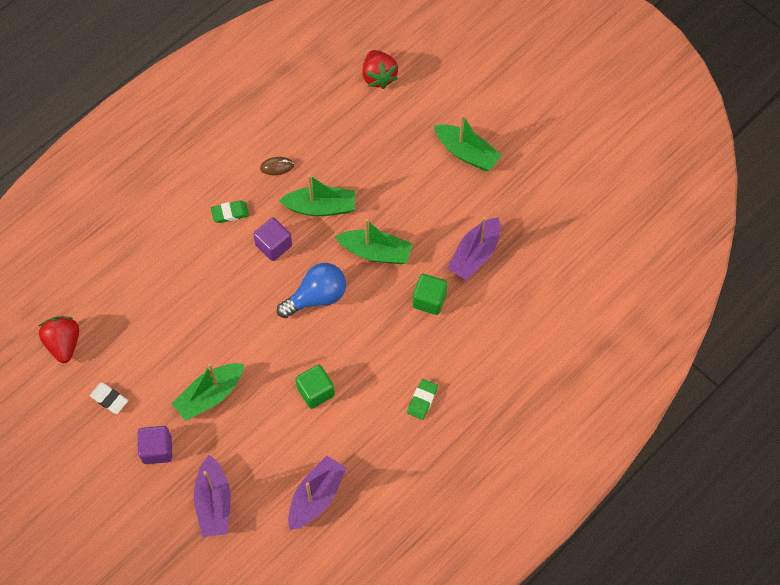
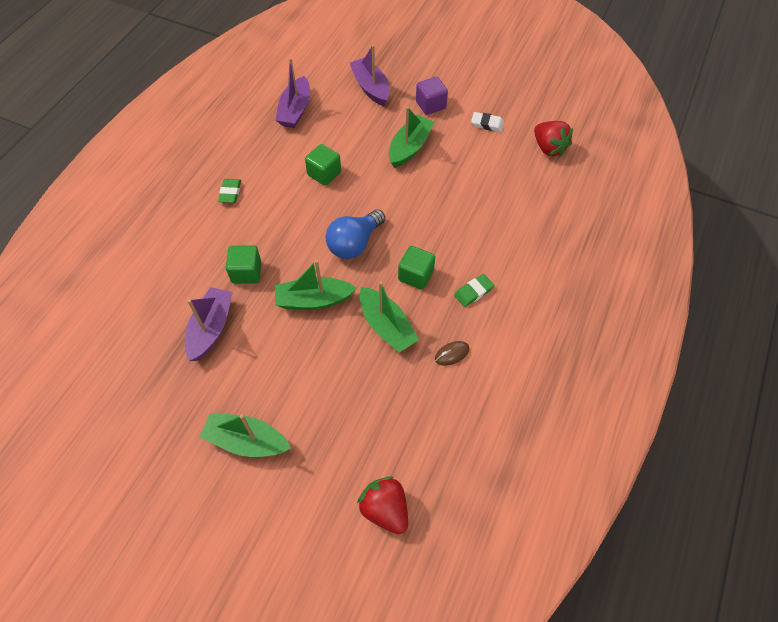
camera: 160 degrees right, 5 degrees down
(274, 245) = (416, 275): purple cube -> green cube
(321, 207) = (386, 326): green boat -> green boat turned 105 degrees counterclockwise

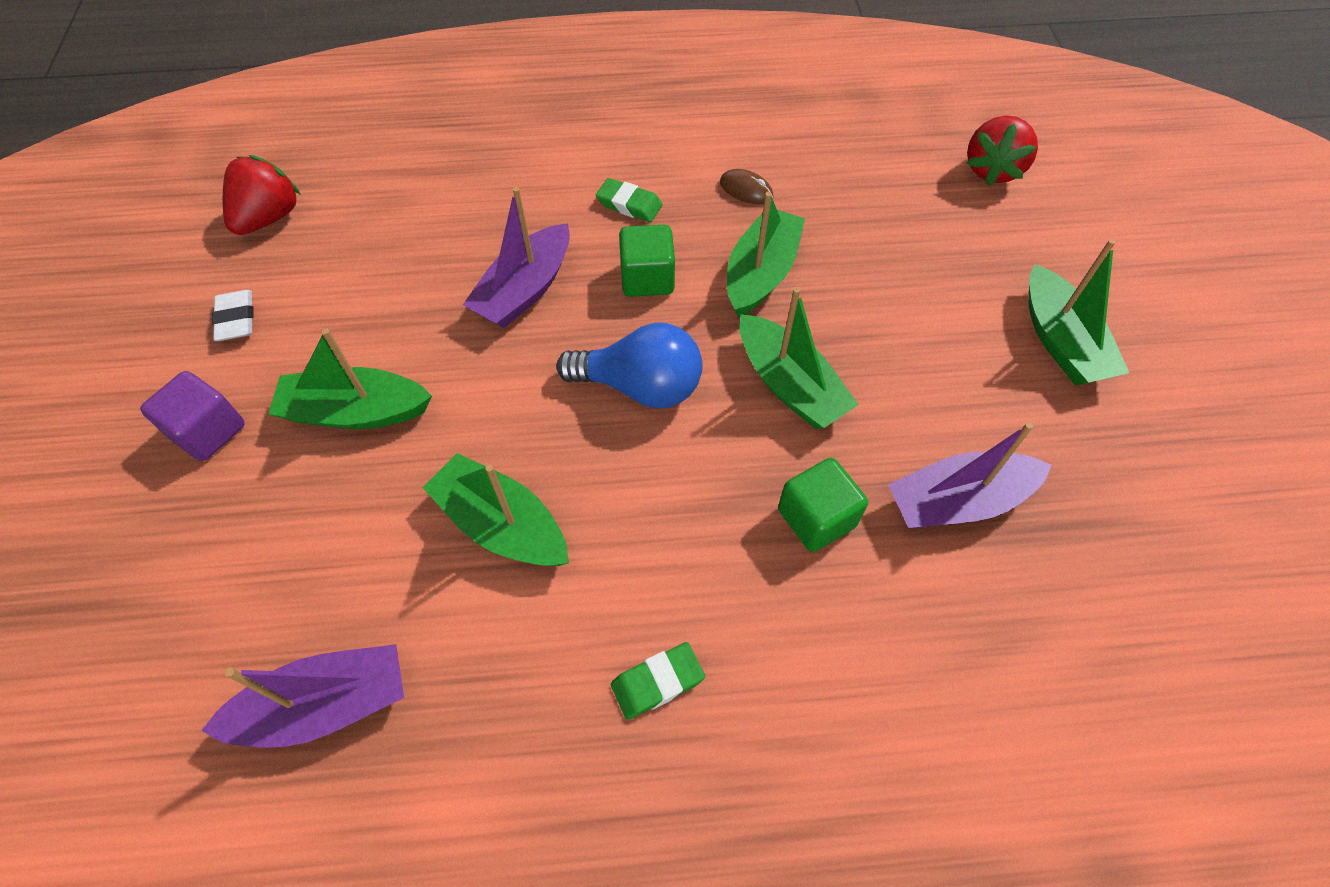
camera: 120 degrees left, 0 degrees up
(324, 174) = (502, 524): green cube -> green boat
(371, 88) = (182, 575): purple boat -> purple boat (525, 290)

